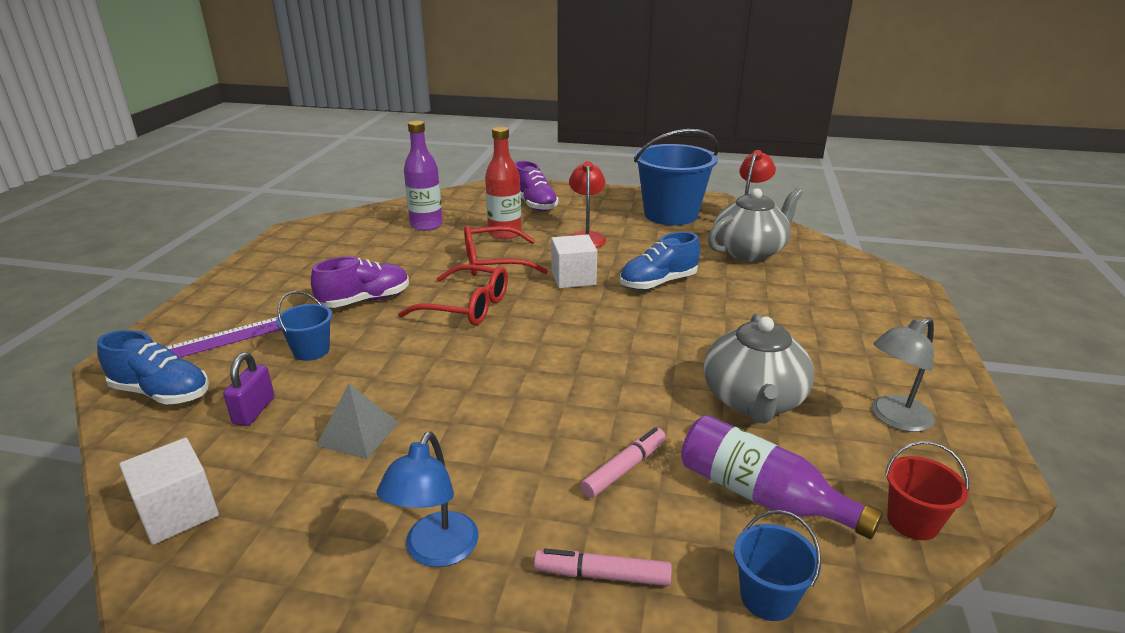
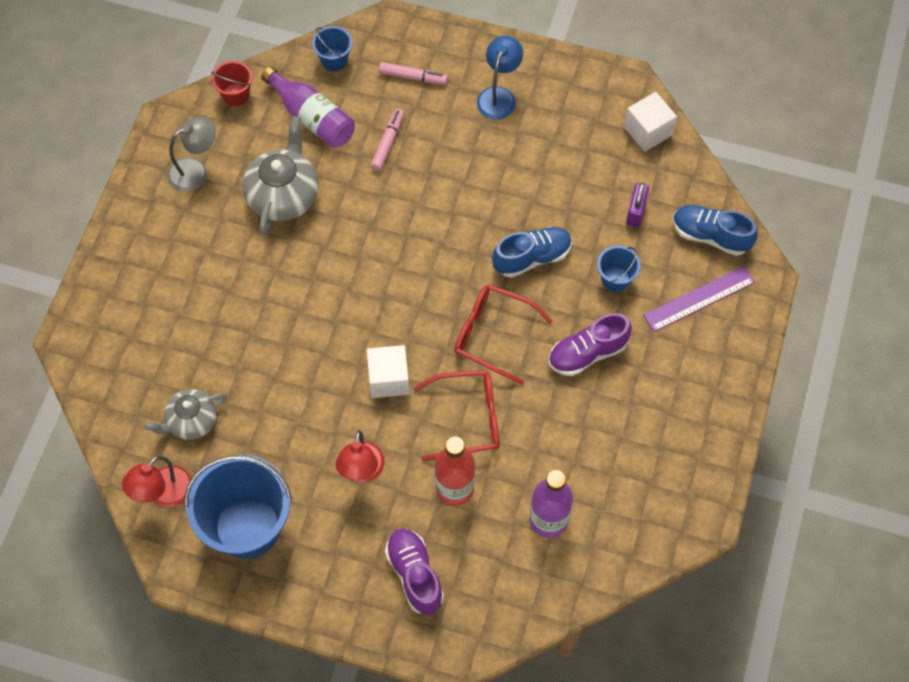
camera: 175 degrees left, 35 degrees up
(358, 434) = (558, 184): grey pyramid -> none
(624, 468) = (388, 143): pink marker -> pink marker turned 150 degrees clockwise
(658, 283) = (307, 363): blue shoe -> blue shoe (532, 257)
(749, 251) = (191, 421): grey teapot -> grey teapot, size x0.65

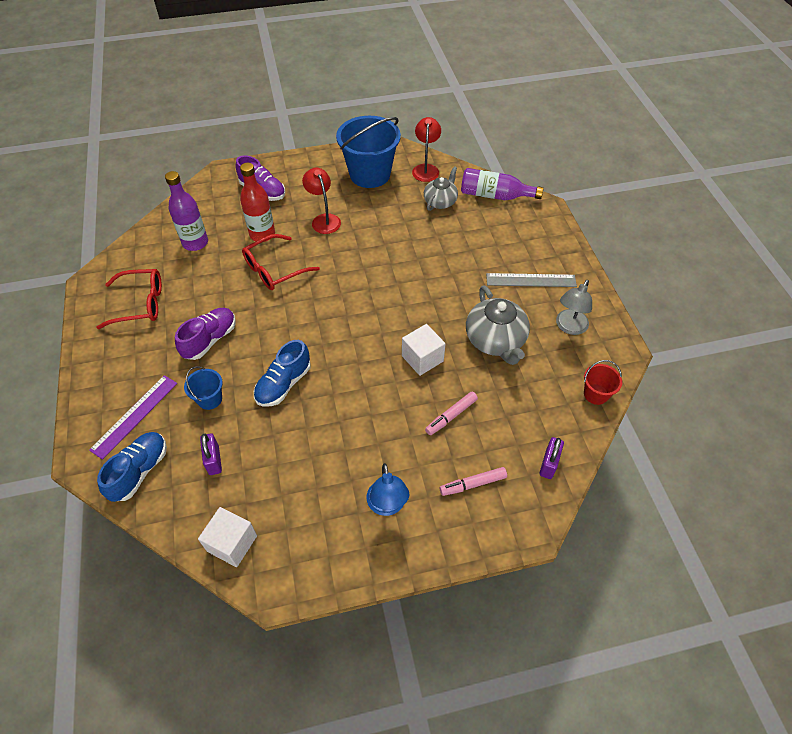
camera: 150 degrees right, 10 degrees down
(183, 246) = (531, 280): none -> grey ruler
(312, 117) = (524, 406): purple bottle -> purple bottle (495, 195)
(334, 60) = (548, 464): blue bucket -> purple padlock
(388, 143) = (451, 416): pink marker -> pink marker turned 60 degrees clockwise
(388, 379) = (339, 268): white cube -> white cube (422, 358)
(493, 335) = (284, 321): red glasses -> red glasses (139, 304)
(710, 236) = (140, 471): blue shoe -> blue shoe turned 60 degrees counterclockwise

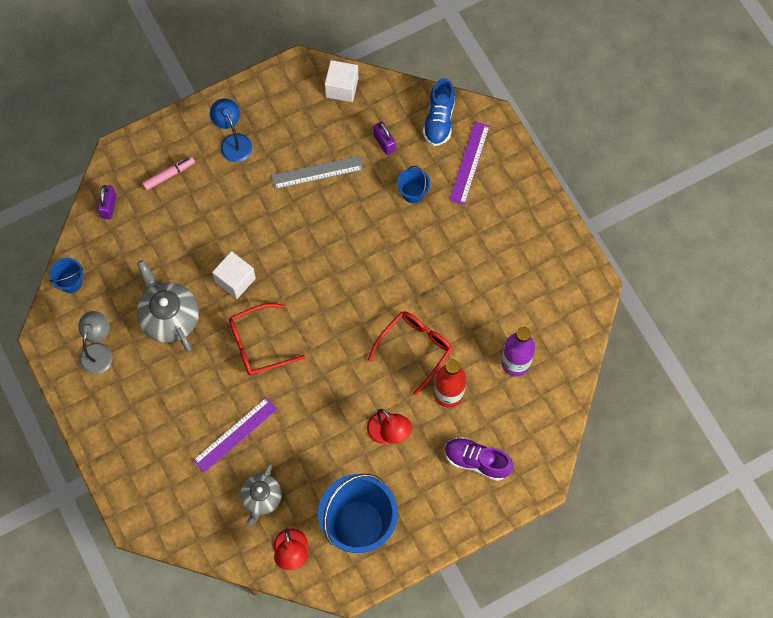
camera: 165 degrees right, 15 degrees up
(139, 304) = (530, 272): red glasses -> red glasses (259, 344)
(210, 340) = (441, 250): purple shoe -> none
(283, 384) = (354, 223): blue shoe -> none
(451, 416) = (197, 229): pink marker -> none
(452, 243) = (235, 435): none -> purple ruler
(495, 195) = (198, 526): purple bottle -> none
(531, 280) = (142, 403): grey ruler -> grey ruler (317, 172)
(595, 394) = (71, 282): red bucket -> blue bucket

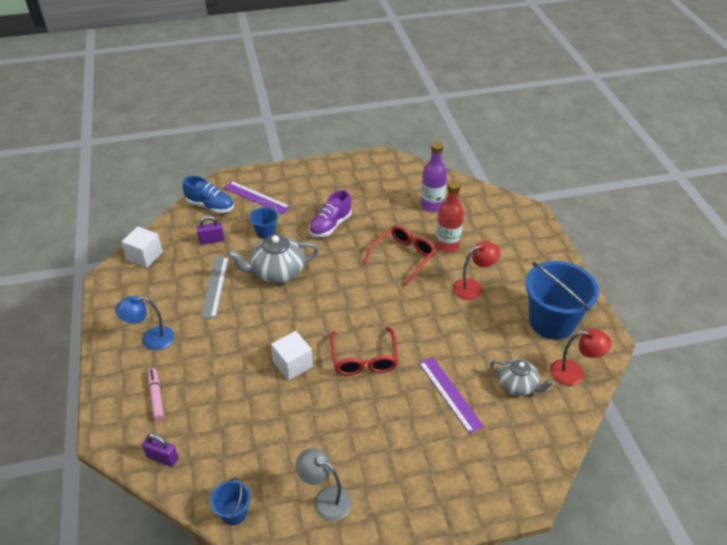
camera: 75 degrees left, 25 degrees down
(169, 317) = (310, 425): grey teapot -> grey teapot (277, 272)
(414, 349) = (403, 257): red glasses -> red glasses turned 75 degrees clockwise
(476, 461) = (507, 241): purple shoe -> purple shoe (330, 225)

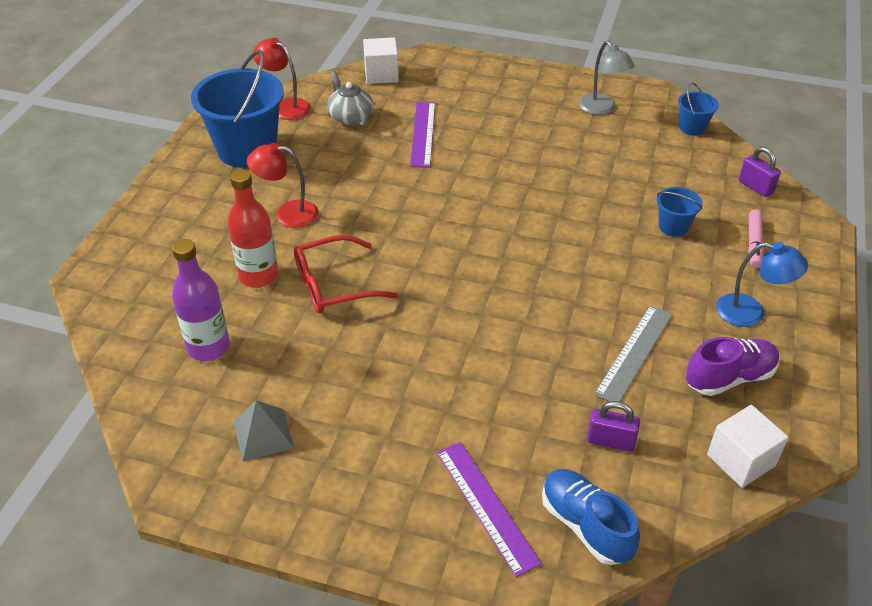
camera: 150 degrees left, 0 degrees up
(265, 232) = (510, 416): blue bucket -> blue bucket (673, 226)
(277, 272) = (529, 337): grey teapot -> none
(293, 364) = (572, 217): white cube -> white cube (381, 74)
(330, 225) = (395, 382): purple shoe -> purple shoe (729, 378)
(364, 358) = (486, 192): red glasses -> none
(370, 185) = (263, 434): none -> grey pyramid

